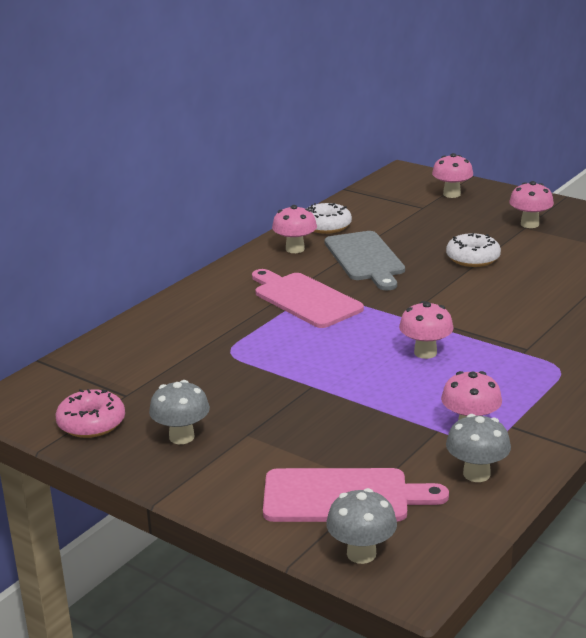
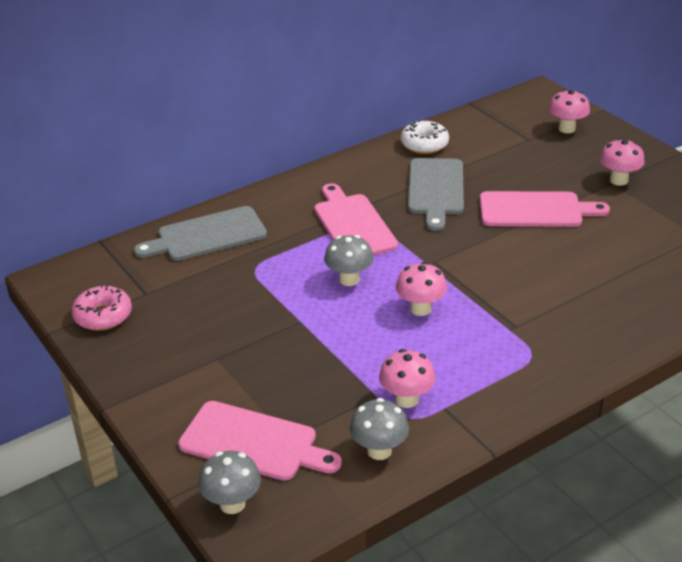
camera: 20 degrees right, 10 degrees up
(157, 334) = (207, 235): none -> grey cutting board
(181, 437) = (163, 347): grey mushroom -> grey mushroom (349, 279)
(295, 249) = (380, 166): pink mushroom -> none
(472, 258) = (535, 210): white donut -> pink cutting board

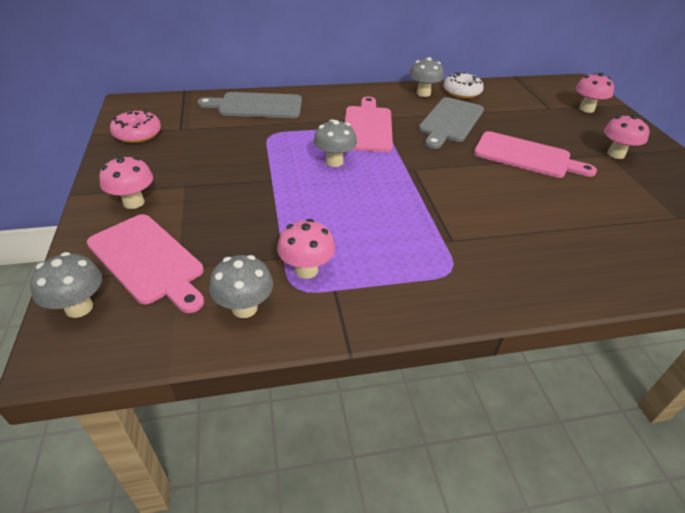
camera: 20 degrees right, 5 degrees up
(383, 159) = (423, 93): none -> grey mushroom
(420, 309) = (376, 200): pink mushroom -> pink mushroom (133, 202)

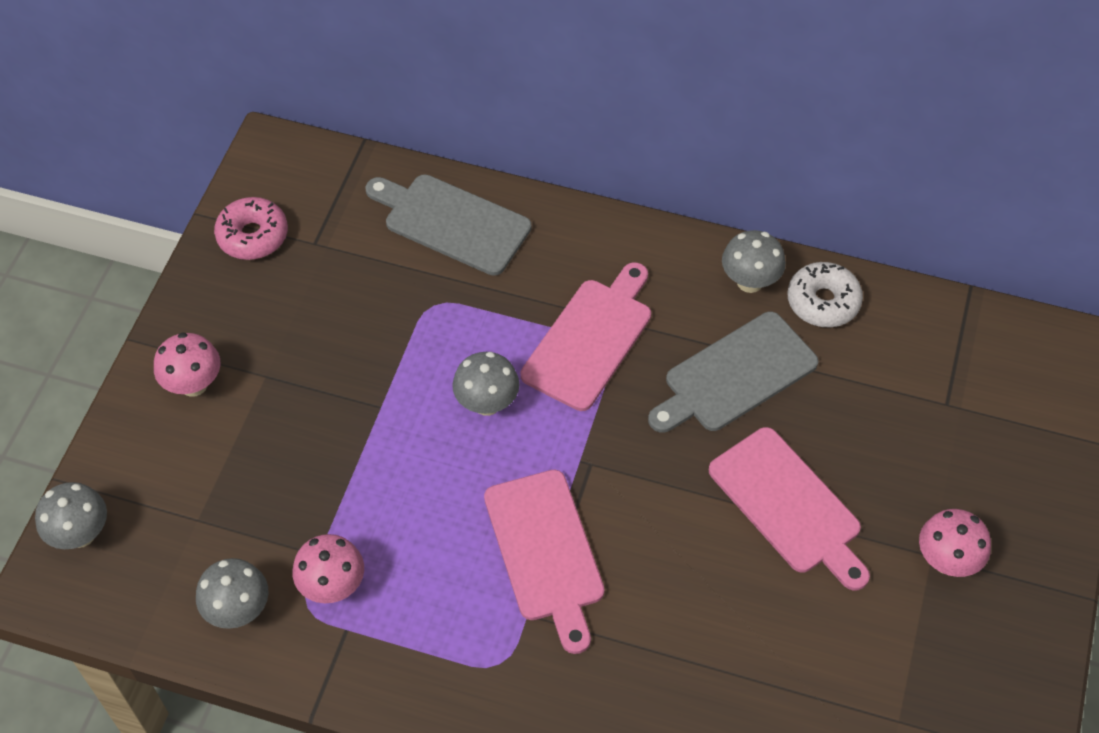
camera: 30 degrees right, 15 degrees up
(148, 260) = (171, 494): pink cutting board -> pink cutting board (545, 552)
(586, 109) = (1017, 432): pink mushroom -> none

